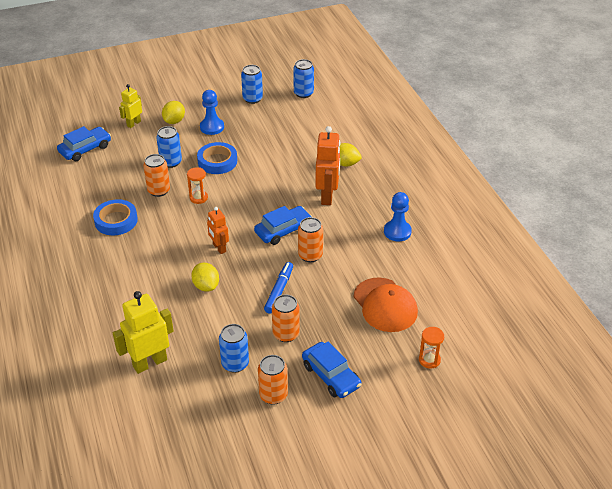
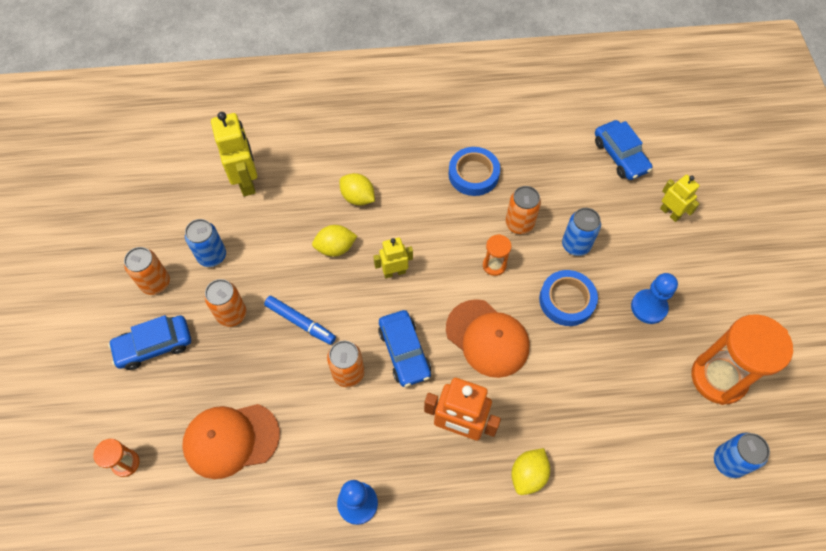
camera: 105 degrees right, 20 degrees up
(174, 121) = (670, 262): yellow lemon -> yellow lemon (358, 197)
(219, 248) = (394, 272): orange robot -> yellow robot
(252, 99) = (718, 378): blue can -> orange hourglass
(258, 193) = (487, 338): none -> orange cap

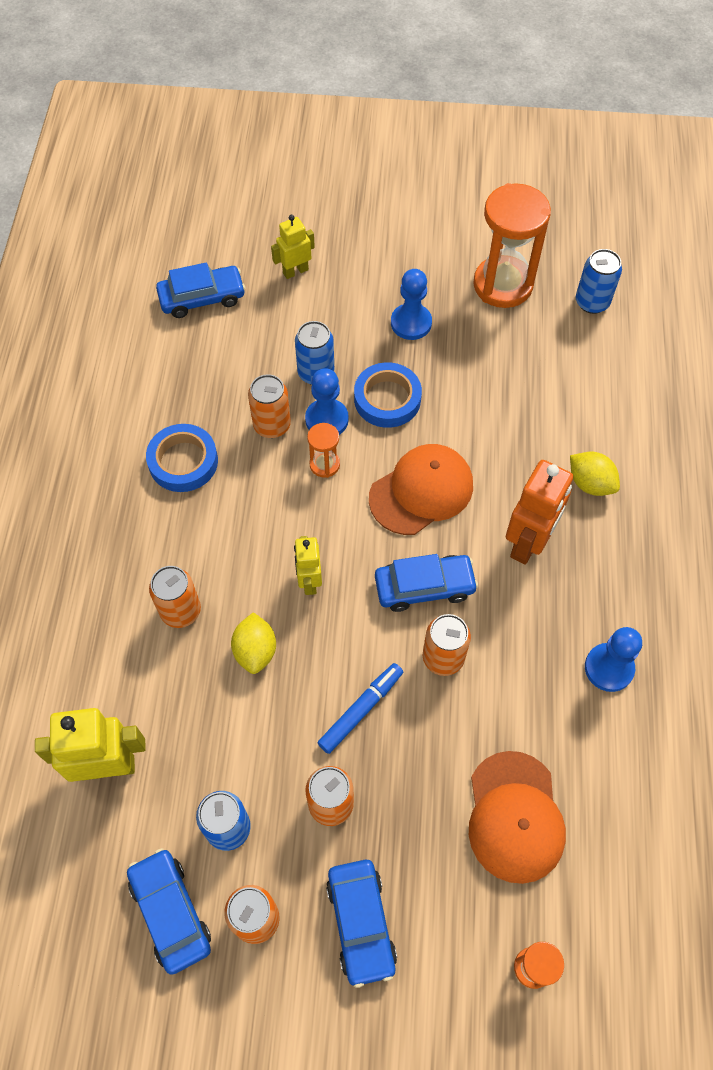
camera: 80 degrees left, 0 degrees up
(159, 235) = (171, 912): none -> blue car
(358, 197) = (180, 611): yellow lemon -> orange can
(535, 260) = (327, 419): none -> blue pawn

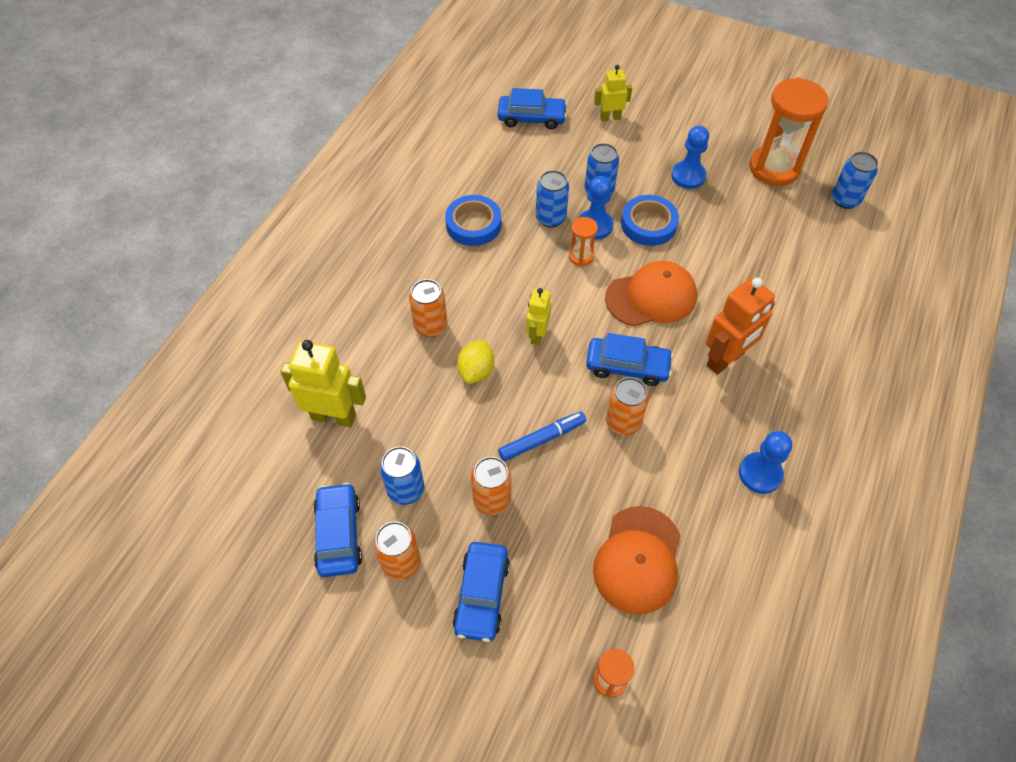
camera: 20 degrees right, 5 degrees down
(272, 425) = (550, 218): orange can -> blue can
(590, 483) = (795, 331): yellow lemon -> none

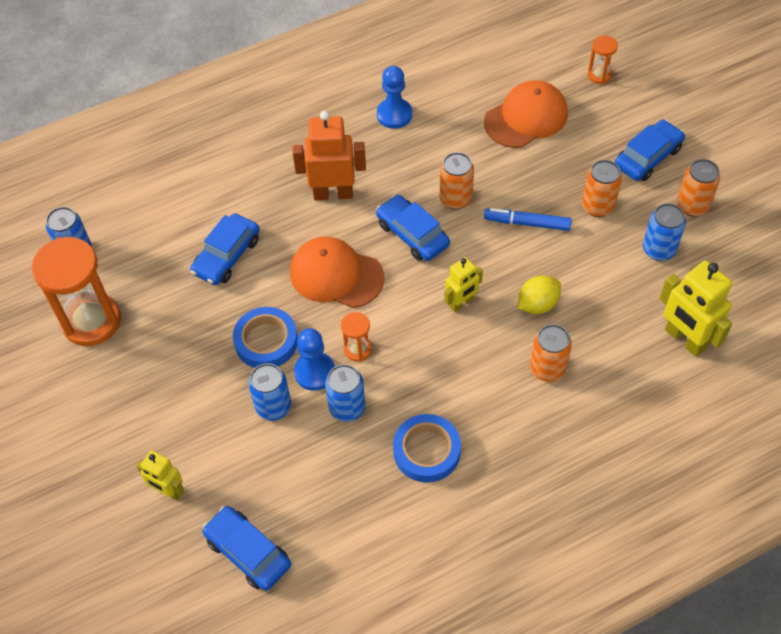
camera: 140 degrees left, 0 degrees up
(339, 534) = (729, 249): blue car -> blue car (227, 256)
(688, 176) = (175, 366): blue pawn -> none

